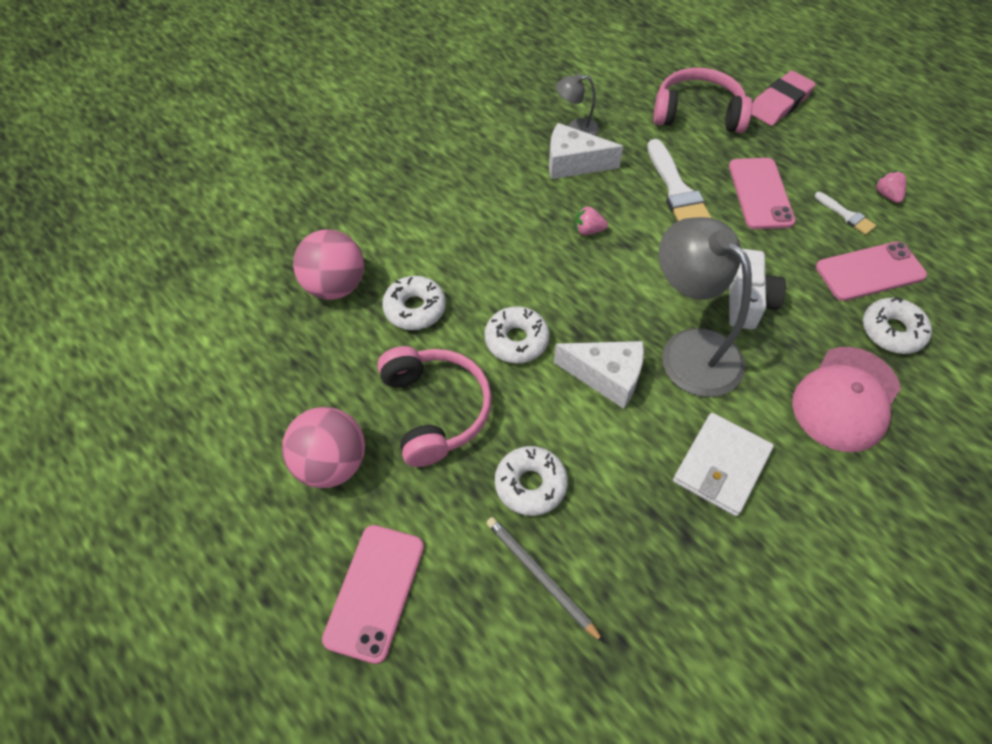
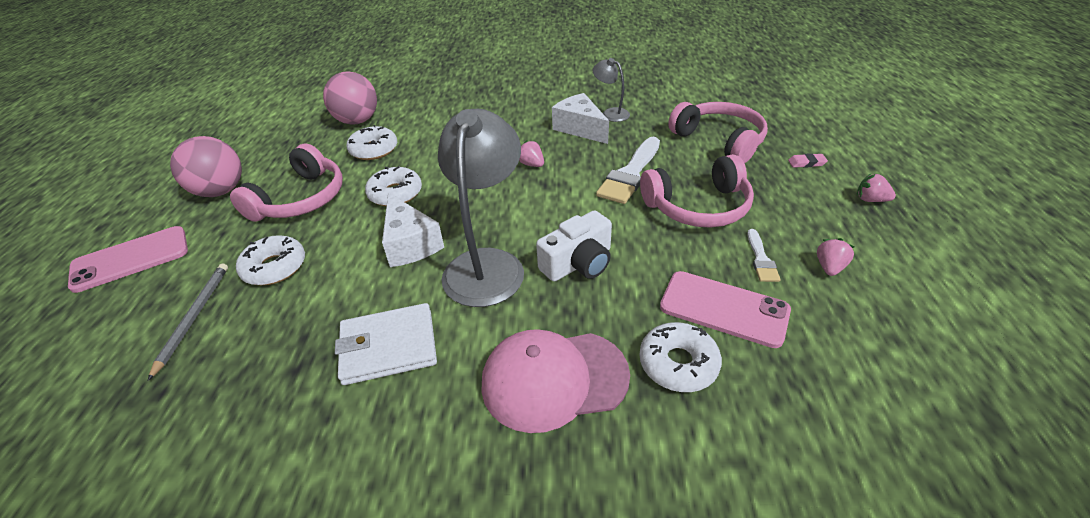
camera: 45 degrees right, 15 degrees down
(760, 193) = (698, 207): pink phone -> pink headphones
(779, 103) = (806, 163): pink eraser -> pink eraser, size x0.45
(850, 117) = (870, 200): none -> pink strawberry

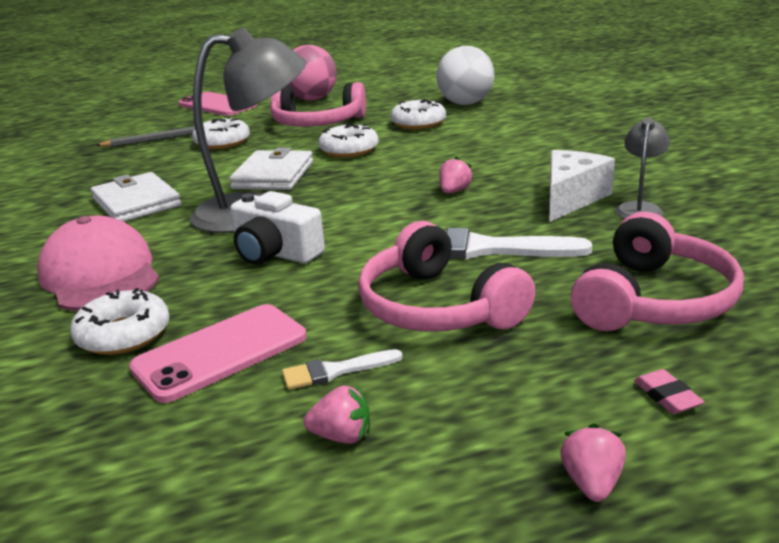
camera: 70 degrees right, 15 degrees down
(357, 121) = (465, 104): pink ball -> white ball
(410, 244) = (273, 175): white cheese -> white wallet
(724, 308) = (220, 352): pink phone -> pink phone turned 45 degrees clockwise

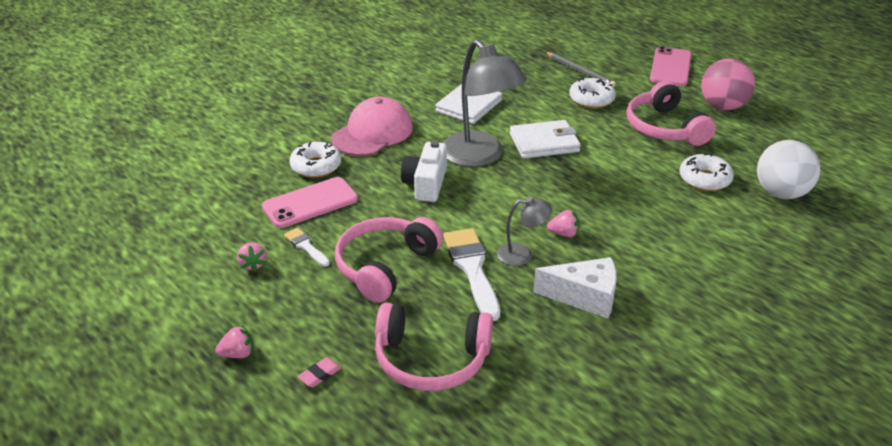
camera: 65 degrees right, 10 degrees up
(220, 352) = (310, 203): pink phone -> pink phone turned 60 degrees counterclockwise
(349, 150) = (615, 161): white donut -> none
(639, 208) = (586, 337): grey lamp -> grey lamp (522, 254)

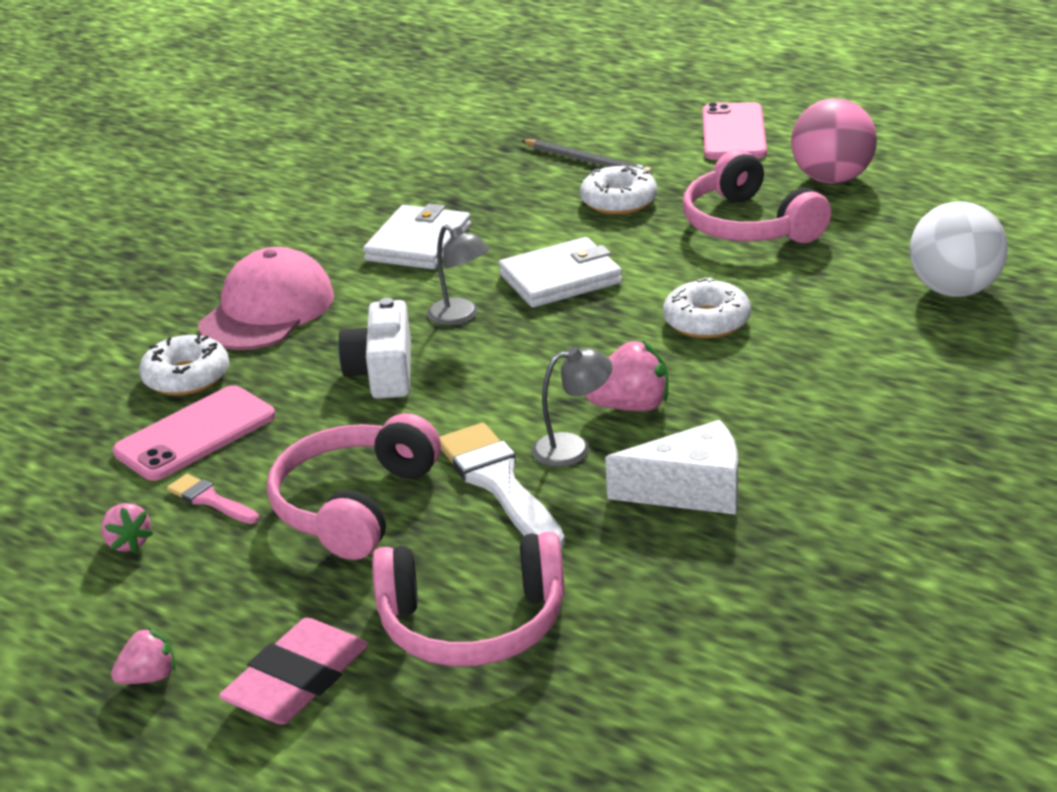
camera: 10 degrees left, 5 degrees down
(306, 246) = (210, 500): white brush -> pink brush
(320, 374) = (297, 680): pink eraser -> pink eraser, size x2.21
(480, 156) = (460, 316): grey lamp -> grey lamp, size x0.48
(564, 234) = (631, 407): pink strawberry -> pink strawberry, size x1.58
(704, 179) = (832, 290): white donut -> white donut (707, 321)

